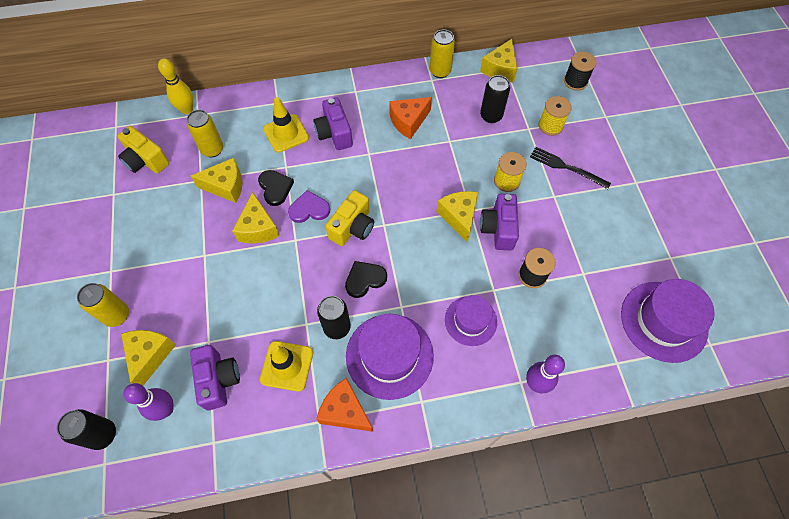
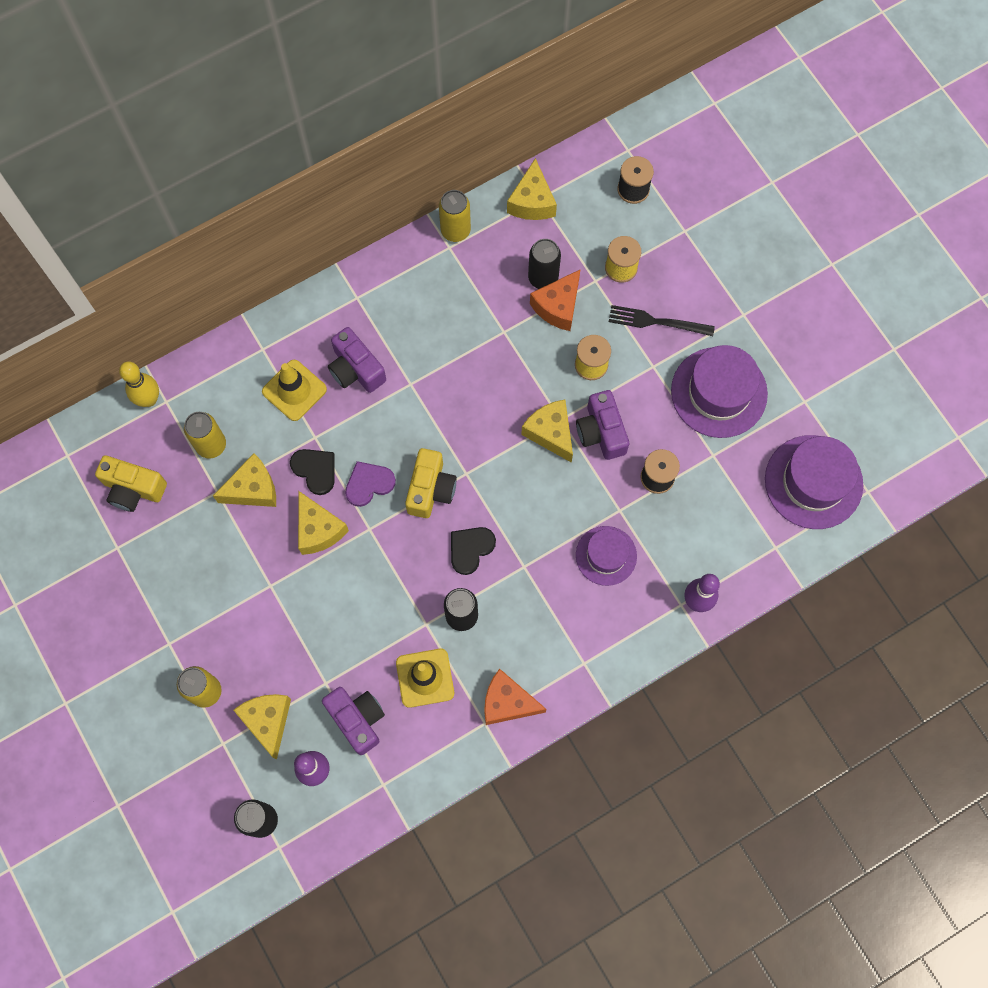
camera: 20 degrees left, 10 degrees up
(389, 355) = (532, 626): purple hat -> purple hat (719, 392)
(408, 122) = (442, 321): orange cheese -> orange cheese (558, 306)

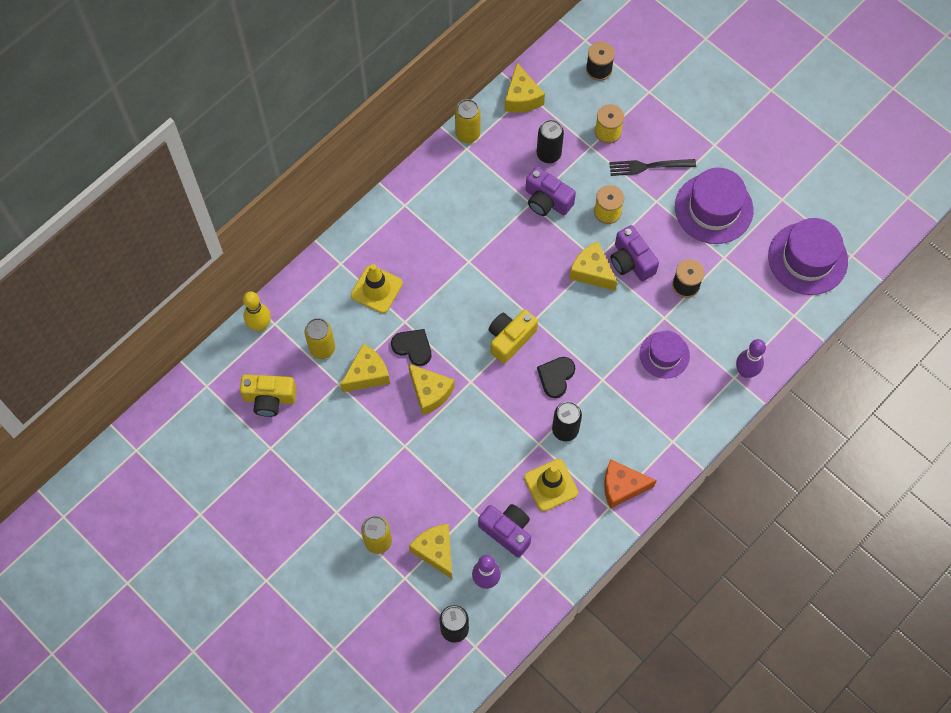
camera: 15 degrees left, 5 degrees down
(356, 369) = (421, 261): purple camera -> purple camera (547, 201)
(369, 484) = (459, 347): purple heart -> none
(430, 489) = (510, 339): yellow camera -> yellow camera turned 135 degrees counterclockwise
(558, 306) = (567, 173): orange cheese -> none

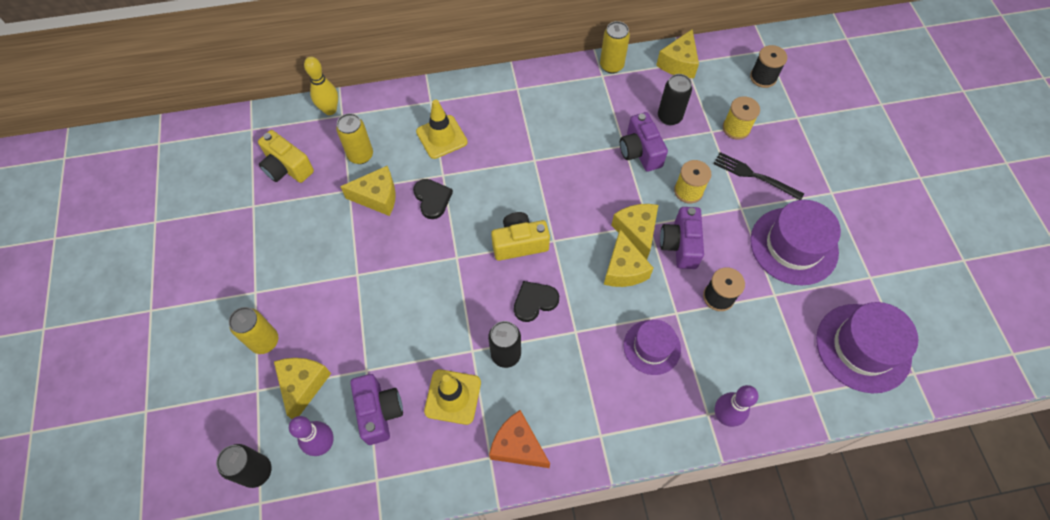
camera: 35 degrees right, 5 degrees down
(430, 392) = (415, 244): yellow cheese -> yellow cheese (623, 269)

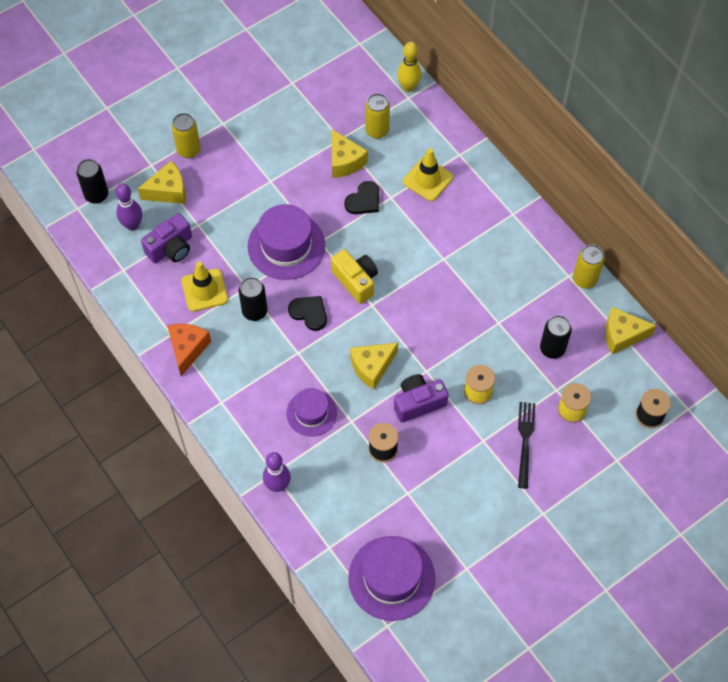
camera: 65 degrees right, 0 degrees up
(287, 168) = (337, 86): yellow camera -> none
(636, 232) = (413, 364): yellow cheese -> none
(640, 152) = (499, 338): purple camera -> none
(793, 246) = (466, 495): purple hat -> purple hat (286, 246)

